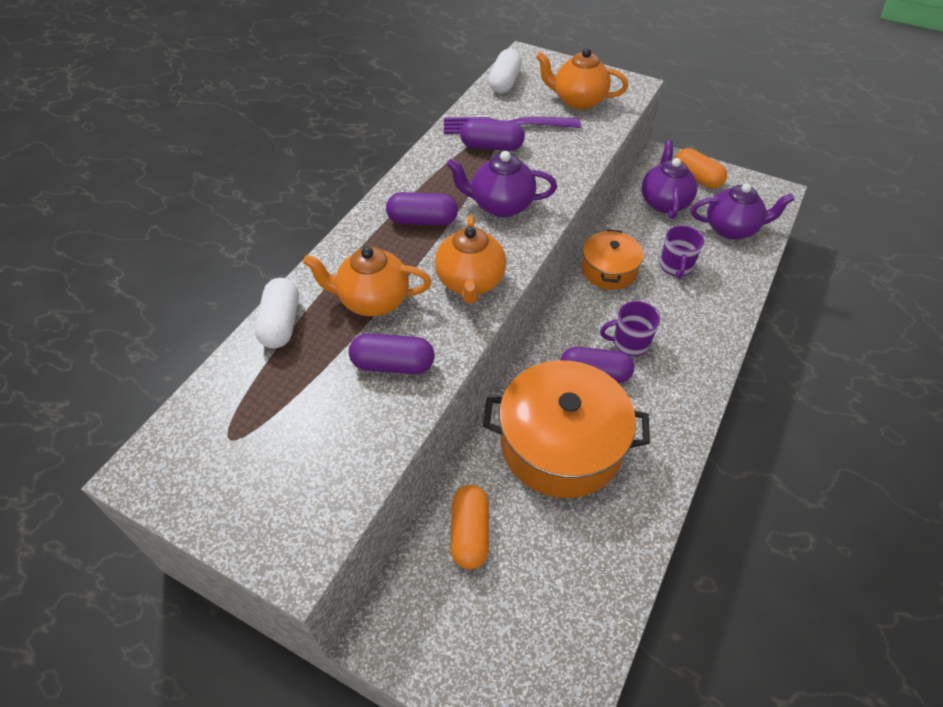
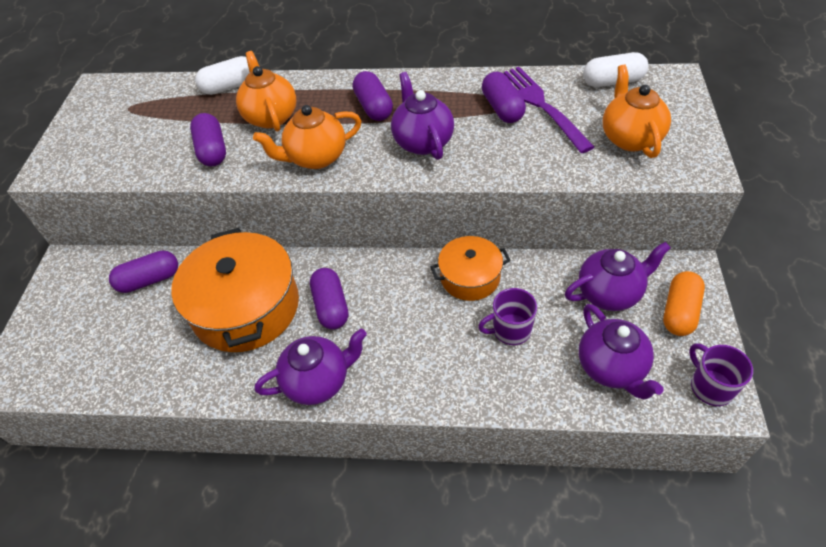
camera: 70 degrees right, 0 degrees up
(470, 533) = (149, 280): orange capsule -> purple capsule
(629, 343) = (381, 321): purple mug -> purple mug (710, 387)
(678, 408) = (318, 381): none -> purple teapot

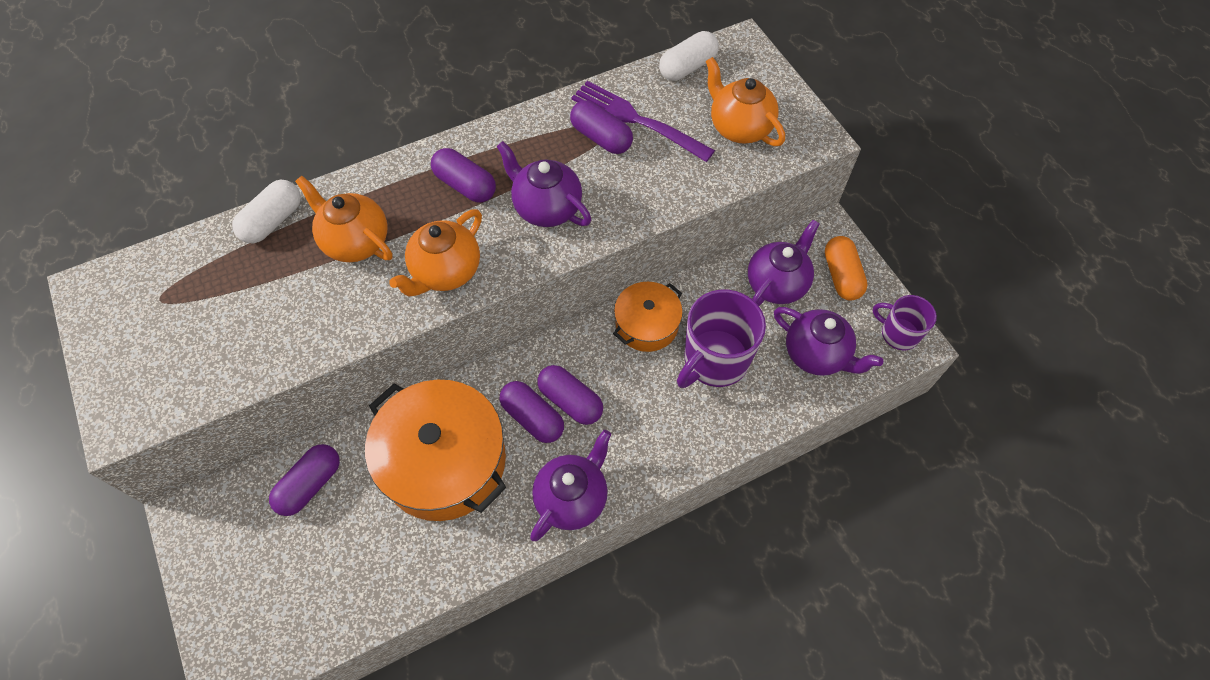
camera: 35 degrees left, 10 degrees up
(212, 150) = (318, 311): purple capsule -> purple capsule (570, 401)
(510, 330) = (714, 360): purple mug -> purple mug, size x1.71

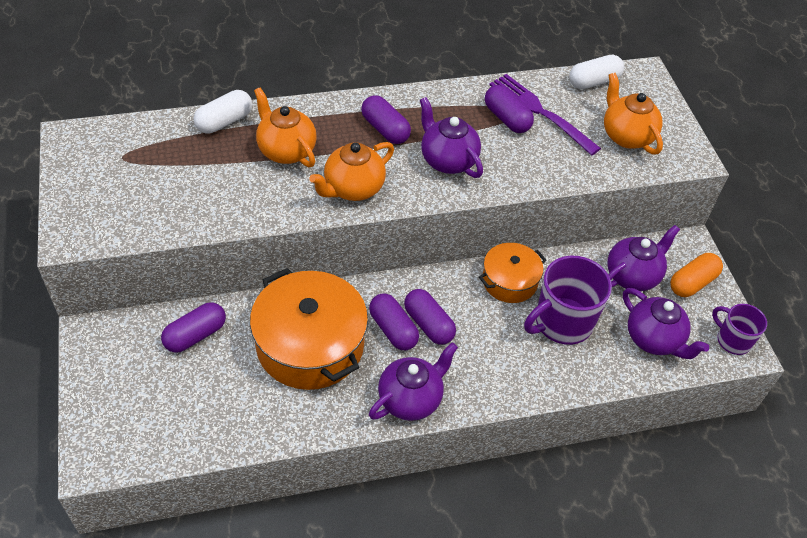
camera: 10 degrees right, 10 degrees down
(841, 276) = (692, 283): orange capsule -> orange capsule turned 45 degrees clockwise

